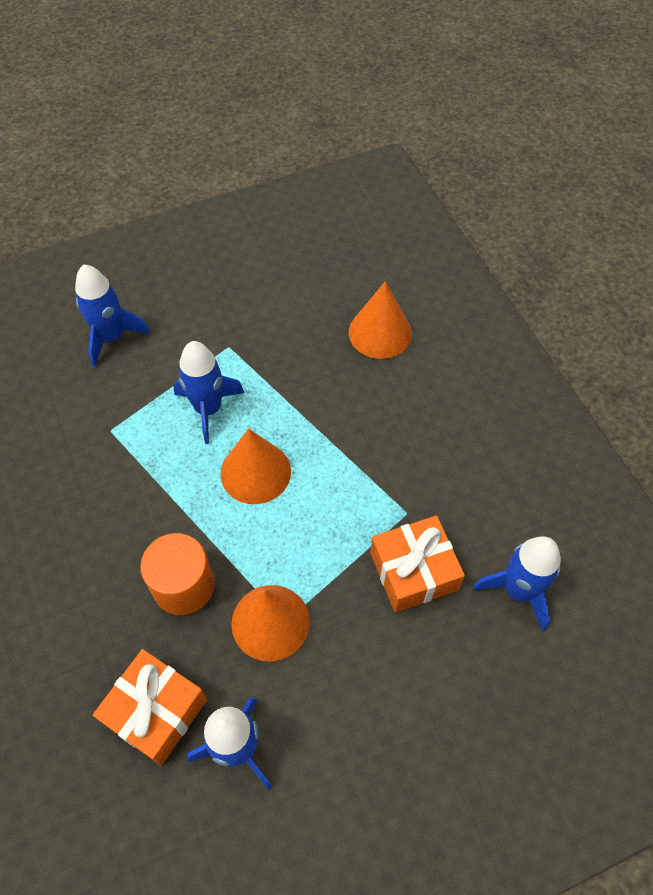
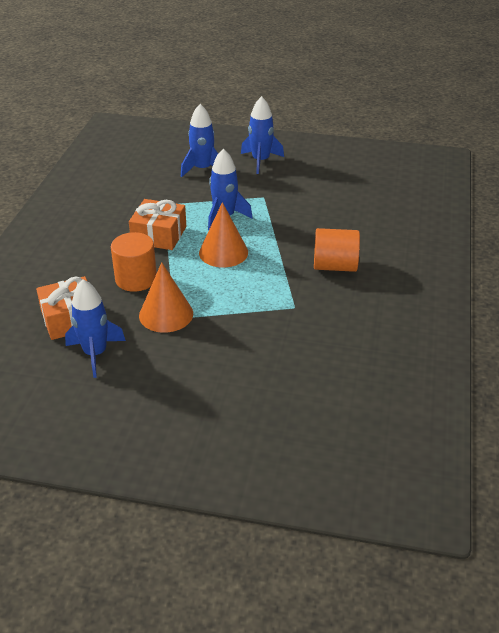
camera: 35 degrees right, 20 degrees down
(380, 332) = (363, 225): orange cone -> none
(400, 419) = (335, 266): none -> orange cylinder
(413, 571) = (271, 332): orange gift -> orange gift (159, 235)
(518, 590) = (328, 371): blue rocket -> blue rocket (260, 161)

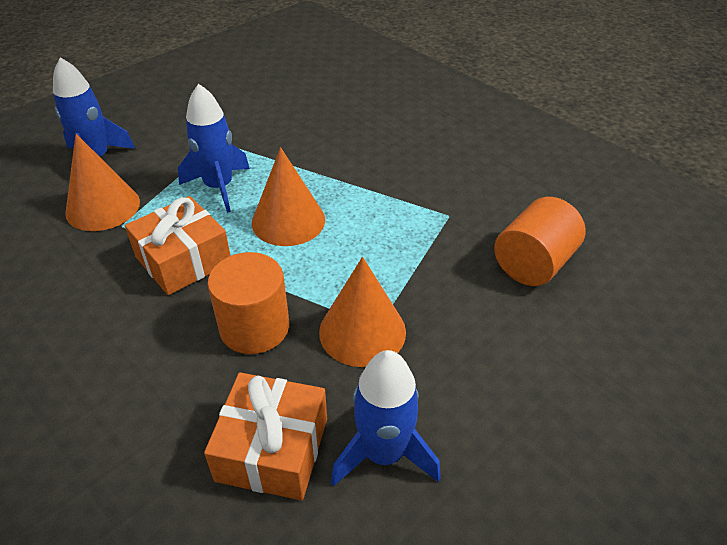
camera: 55 degrees left, 5 degrees up
(170, 192) = (103, 207): none -> orange cone
(260, 161) = (147, 112): blue rocket -> none
(335, 266) = (405, 154): orange cylinder -> orange cylinder (533, 264)

